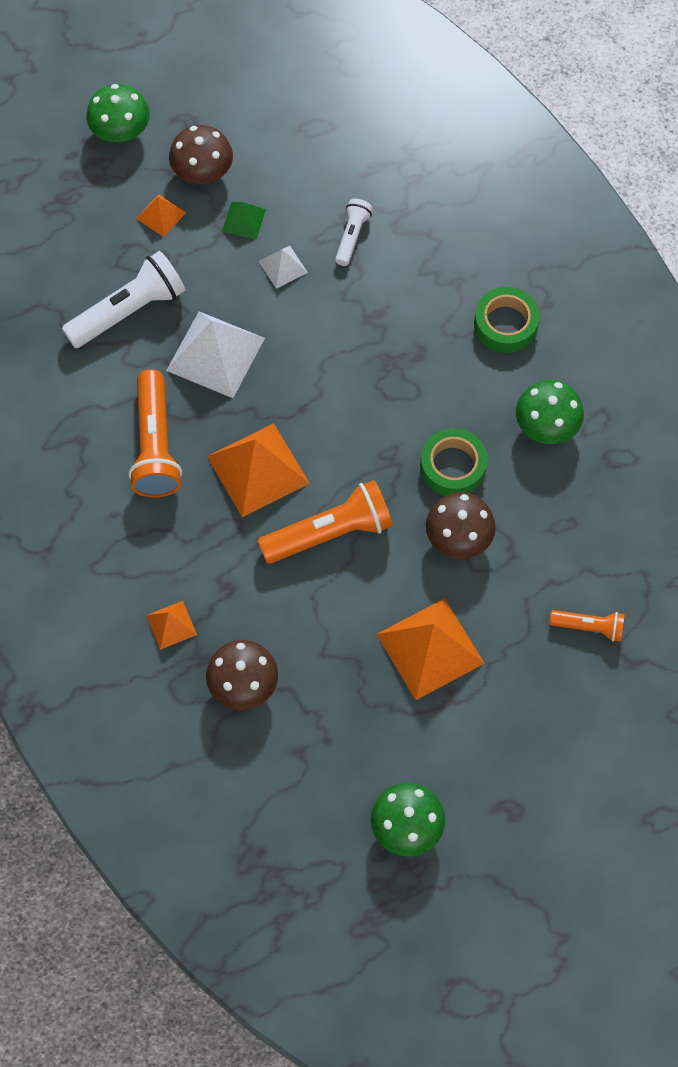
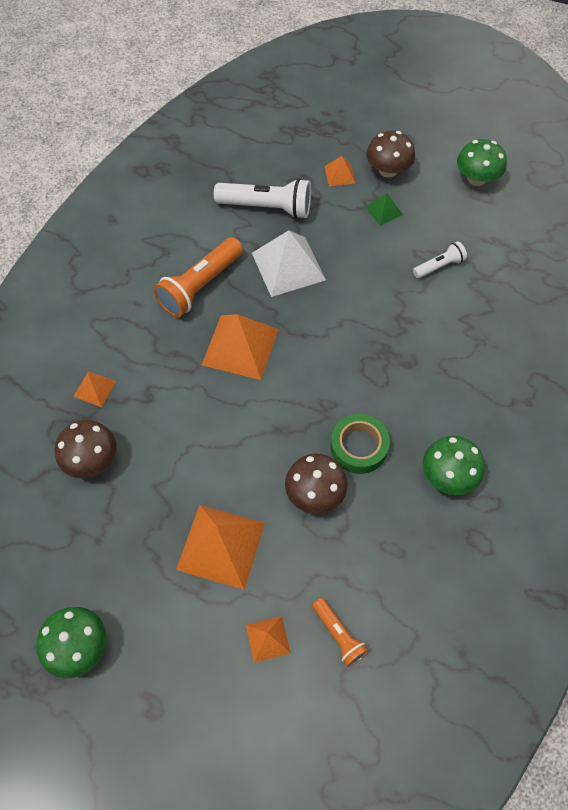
camera: 45 degrees right, 5 degrees down
(121, 131) = (365, 120): green mushroom -> green mushroom (476, 178)
(283, 267) = (379, 251): white pyramid -> none
(330, 533) = (240, 419): orange flashlight -> none
(505, 324) = (485, 391): green tape -> none
(541, 680) = (268, 639): none -> orange pyramid

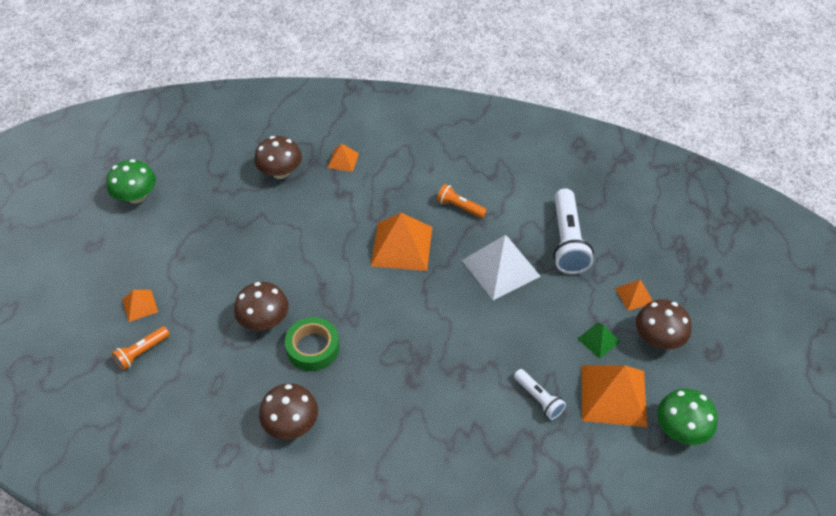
camera: 80 degrees right, 10 degrees down
(200, 286) = (459, 207): orange flashlight -> orange flashlight, size x0.54
(221, 545) = (214, 264): orange pyramid -> orange pyramid (613, 395)
(448, 476) = (291, 424): green mushroom -> brown mushroom

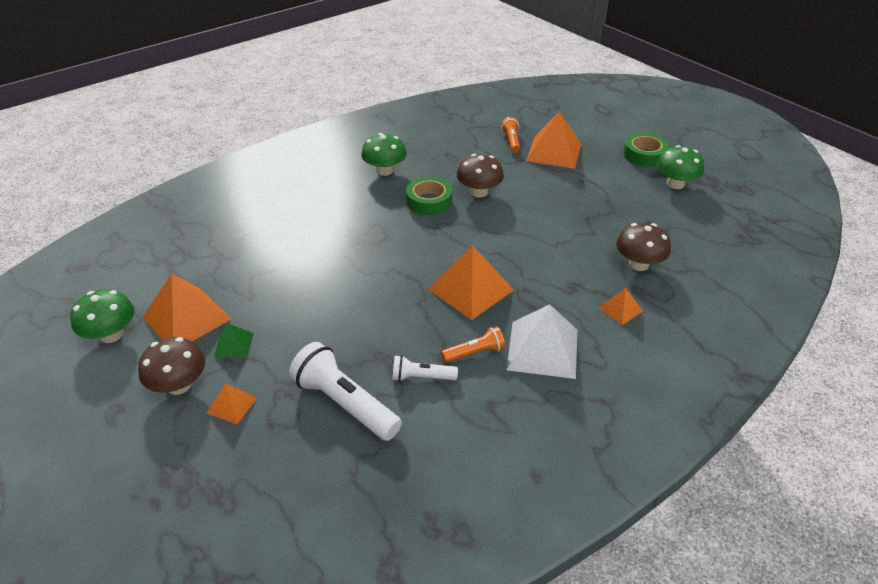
camera: 130 degrees right, 10 degrees down
(95, 237) = (644, 155): none -> green tape
(140, 305) = (554, 152): orange pyramid -> orange pyramid, size x1.99
(291, 424) = (385, 170): brown mushroom -> green mushroom
(501, 268) = (375, 334): white pyramid -> white pyramid (542, 349)
(538, 399) = (245, 277): white flashlight -> white flashlight (421, 377)

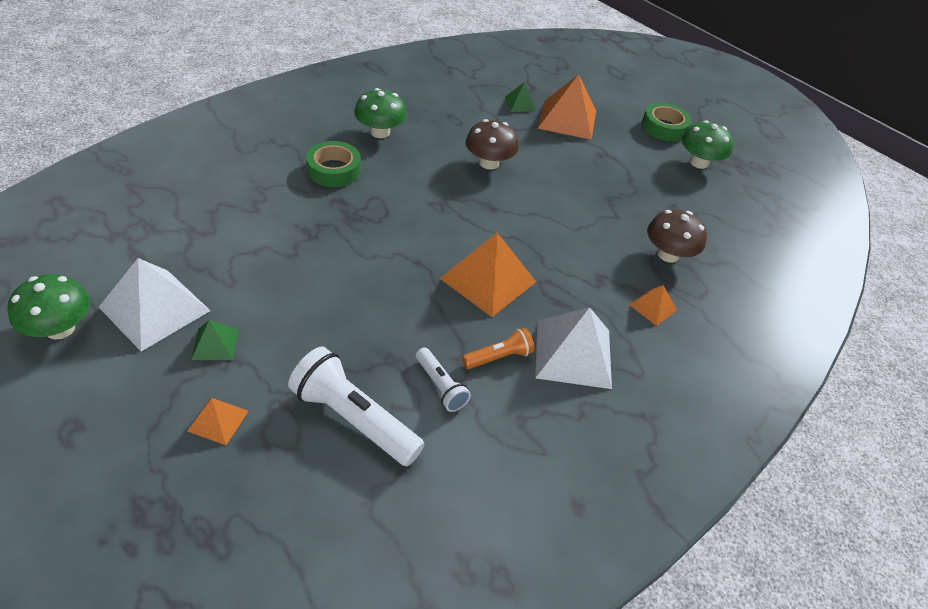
camera: 10 degrees left, 5 degrees up
(179, 385) = (150, 395): brown mushroom -> none
(186, 318) = (154, 309): orange pyramid -> white pyramid
(421, 377) = (440, 386): white flashlight -> white flashlight turned 120 degrees counterclockwise
(429, 201) = (433, 172): green tape -> green tape (334, 170)
(511, 141) = (520, 104): orange flashlight -> green pyramid

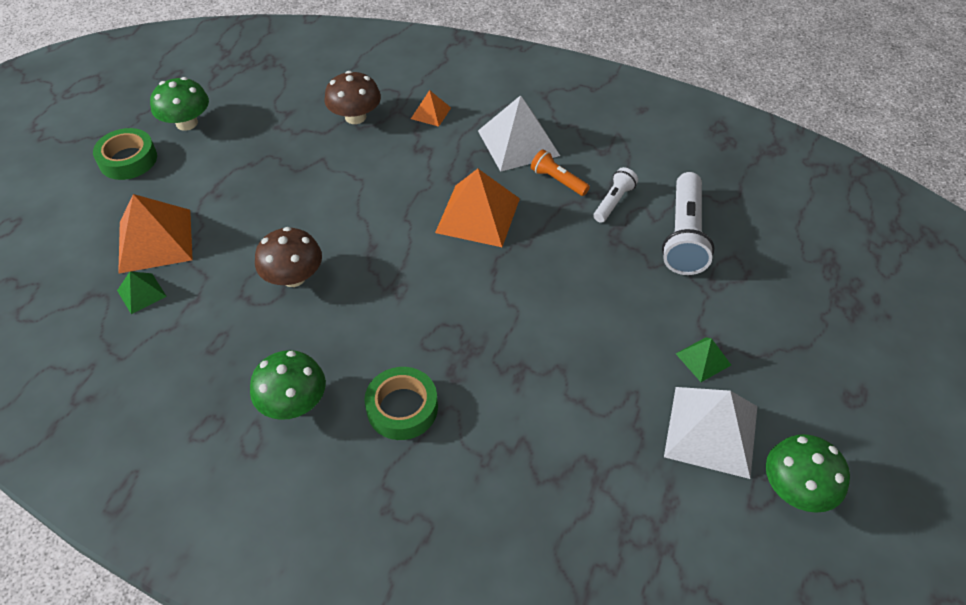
camera: 110 degrees left, 5 degrees up
(218, 421) = (759, 311): orange pyramid -> none

